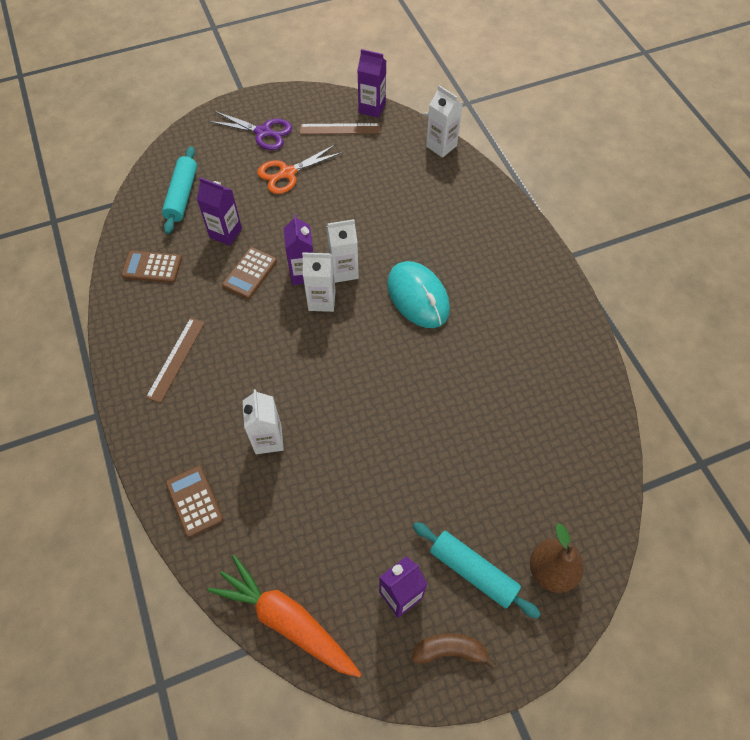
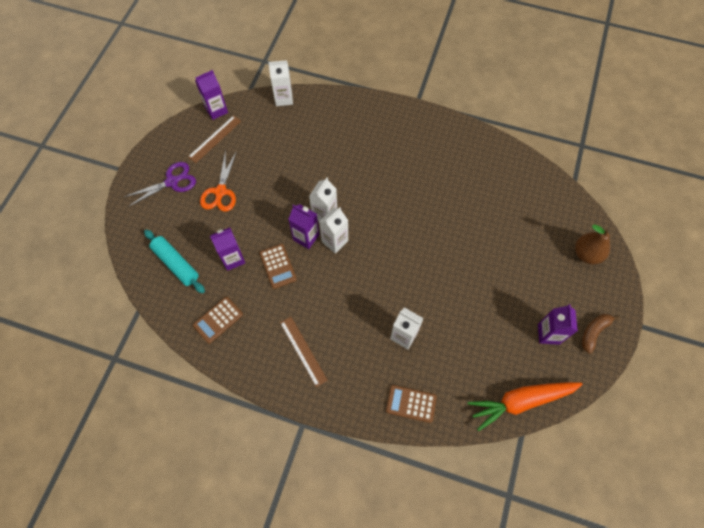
camera: 50 degrees left, 5 degrees up
(418, 297) = (378, 191): turquoise mouse -> none
(473, 571) = (561, 290): turquoise rolling pin -> none

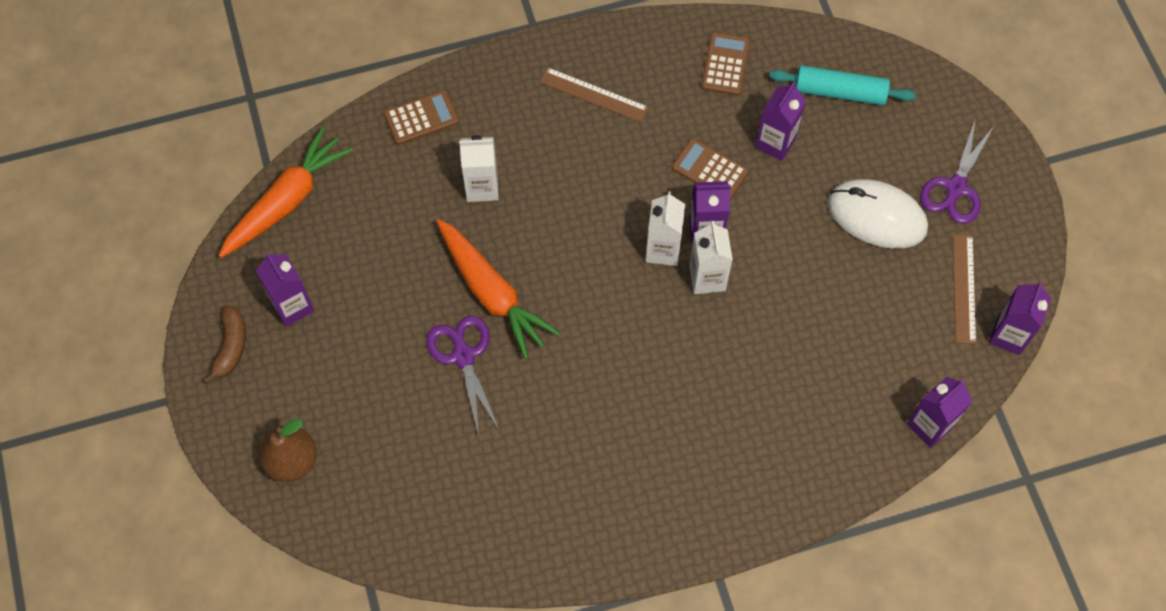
camera: 145 degrees right, 0 degrees up
(220, 192) = (877, 216): orange scissors -> white mouse
(283, 98) = (929, 426): white carton -> purple carton
(436, 274) = (492, 293): none -> orange carrot
(471, 252) = (463, 355): none -> purple scissors

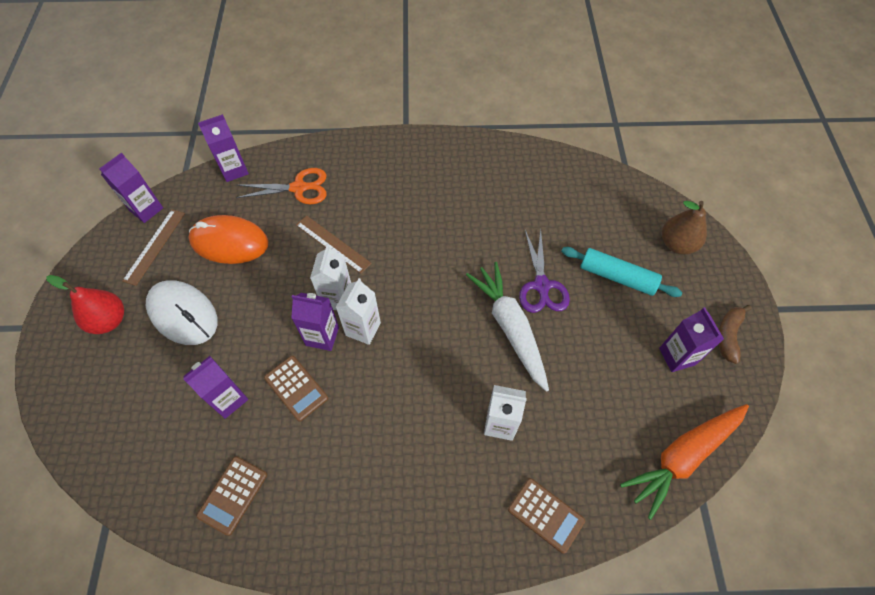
camera: 165 degrees left, 5 degrees down
(421, 118) = (545, 515): brown calculator -> brown calculator turned 135 degrees counterclockwise
(492, 293) = (510, 327): orange carrot -> white carrot
(593, 95) = (371, 495): brown ruler -> brown ruler (333, 244)
(825, 420) = (299, 188): none -> orange scissors
(840, 92) = (145, 435): turquoise rolling pin -> turquoise rolling pin (617, 277)
(875, 317) = (229, 242): none -> orange mouse
(955, 188) = (109, 320): purple scissors -> red pear

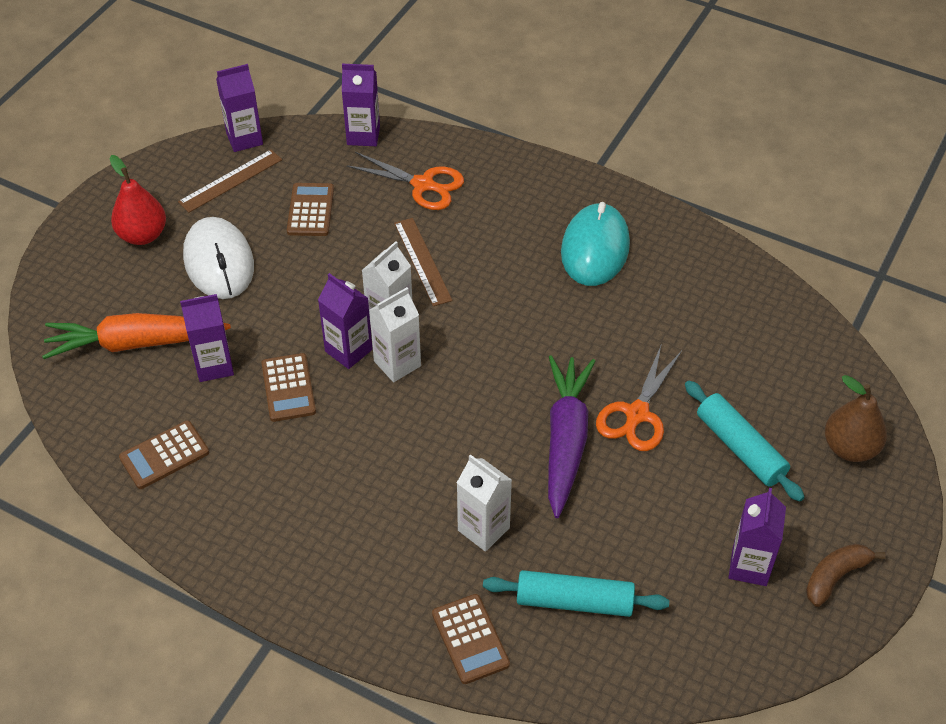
camera: 30 degrees right, 10 degrees down
(229, 242) = (310, 210): orange mouse -> brown calculator
(440, 182) = (595, 248): none -> turquoise mouse
(510, 327) = (565, 440): white carrot -> purple carrot
(541, 286) = (636, 415): purple scissors -> orange scissors
(592, 444) = (574, 601): none -> turquoise rolling pin
(683, 457) = (672, 668): orange carrot -> orange carrot (135, 343)

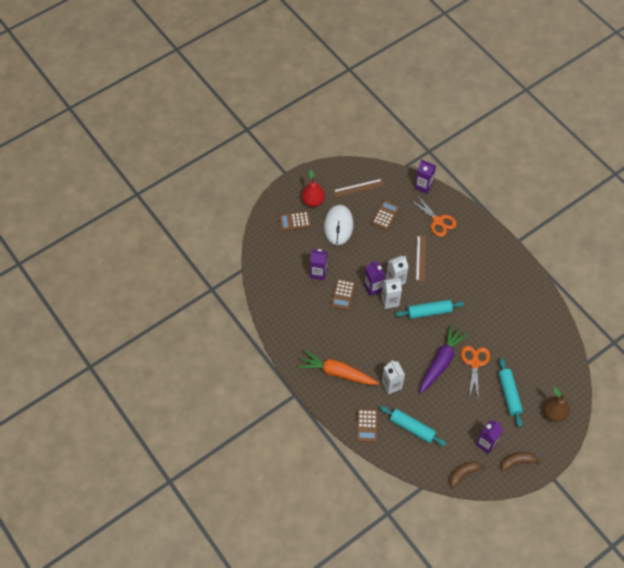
camera: 25 degrees right, 10 degrees up
(135, 343) = (292, 250): orange carrot -> orange carrot (337, 372)
(164, 455) = (285, 304): brown calculator -> brown calculator (294, 221)
(244, 139) = (372, 169): purple carton -> none
(490, 354) = (429, 312): none -> turquoise rolling pin
(595, 248) = (496, 281): turquoise mouse -> none
(636, 415) = (474, 363): orange scissors -> orange scissors turned 135 degrees clockwise
(738, 652) = (463, 474): none -> brown banana

